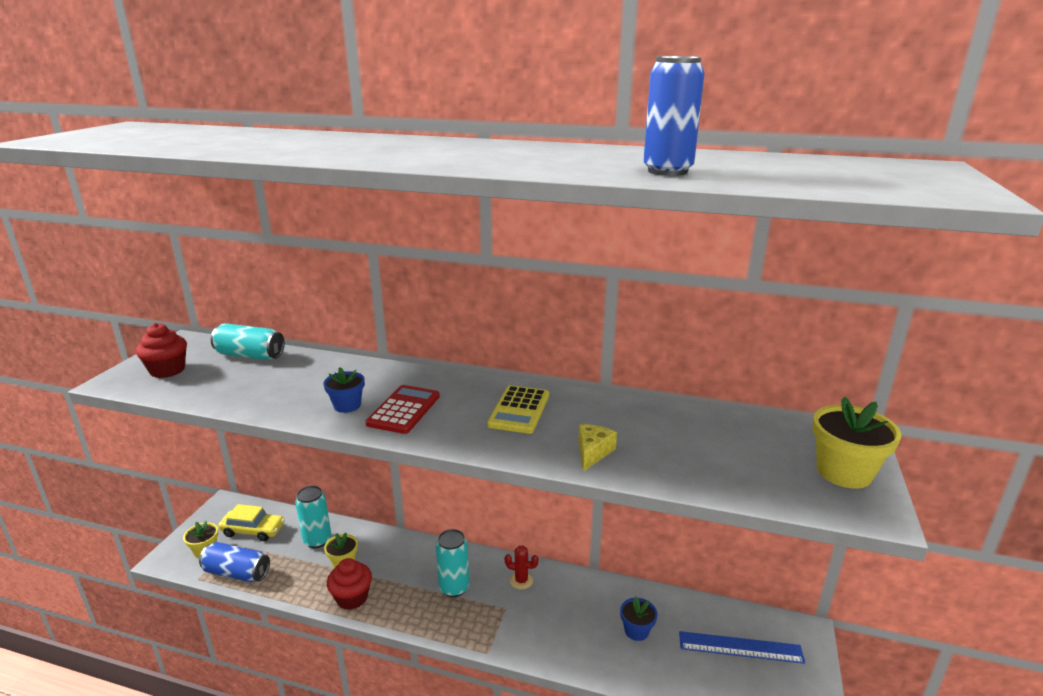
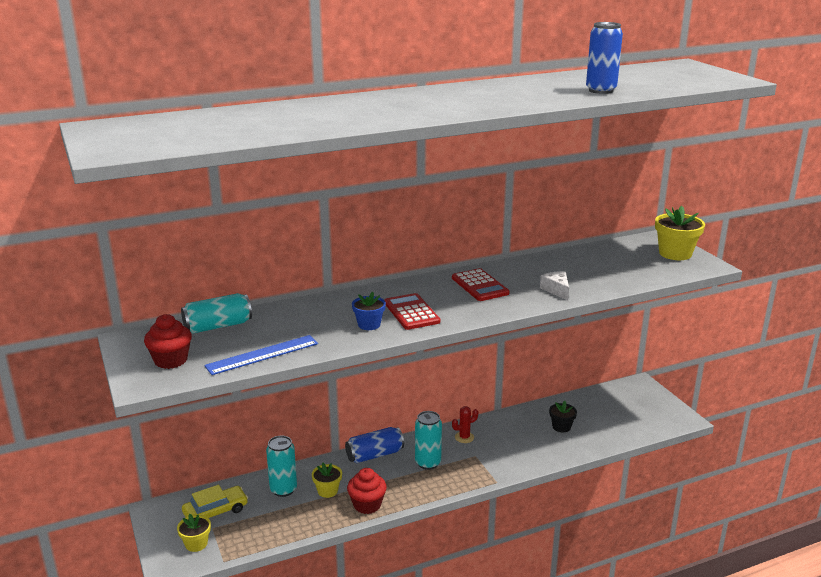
camera: 40 degrees left, 0 degrees up
(237, 573) = (251, 540): blue can -> blue can (374, 455)
(519, 410) = (480, 286): yellow calculator -> red calculator
(593, 452) = (556, 290): yellow cheese -> white cheese
(636, 630) = (561, 427): blue flower pot -> black flower pot
(740, 647) = (619, 407): blue ruler -> blue ruler (262, 355)

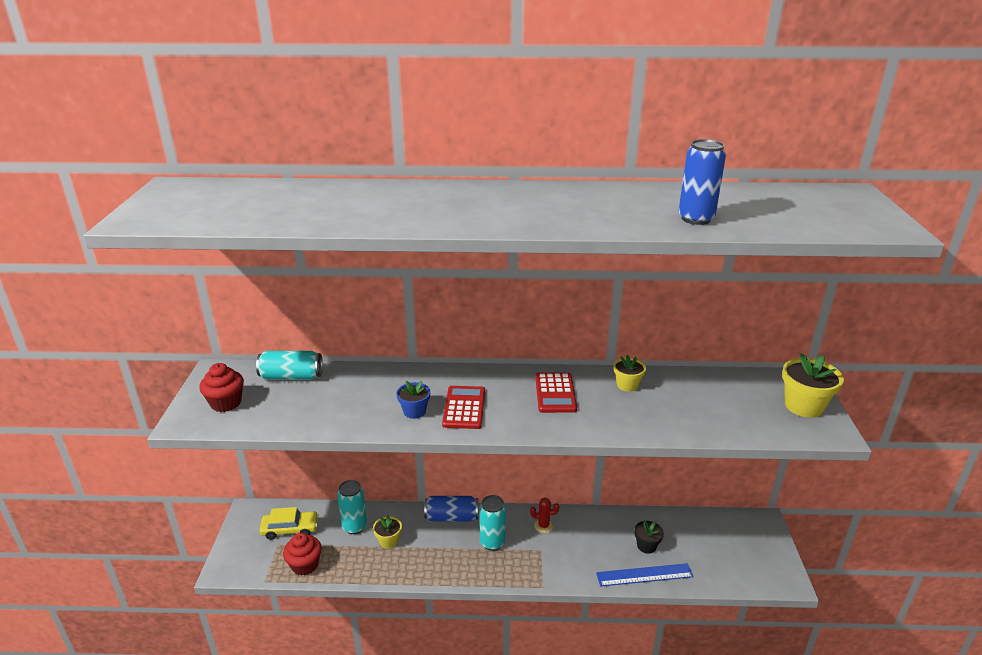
camera: 25 degrees right, 5 degrees up
(196, 544) = (256, 556): yellow flower pot -> yellow flower pot (627, 385)
(262, 355) = (299, 419): blue ruler -> blue ruler (644, 575)
(367, 505) = (411, 568): red cupcake -> red cupcake (305, 565)
(556, 290) = (629, 420): white cheese -> none

